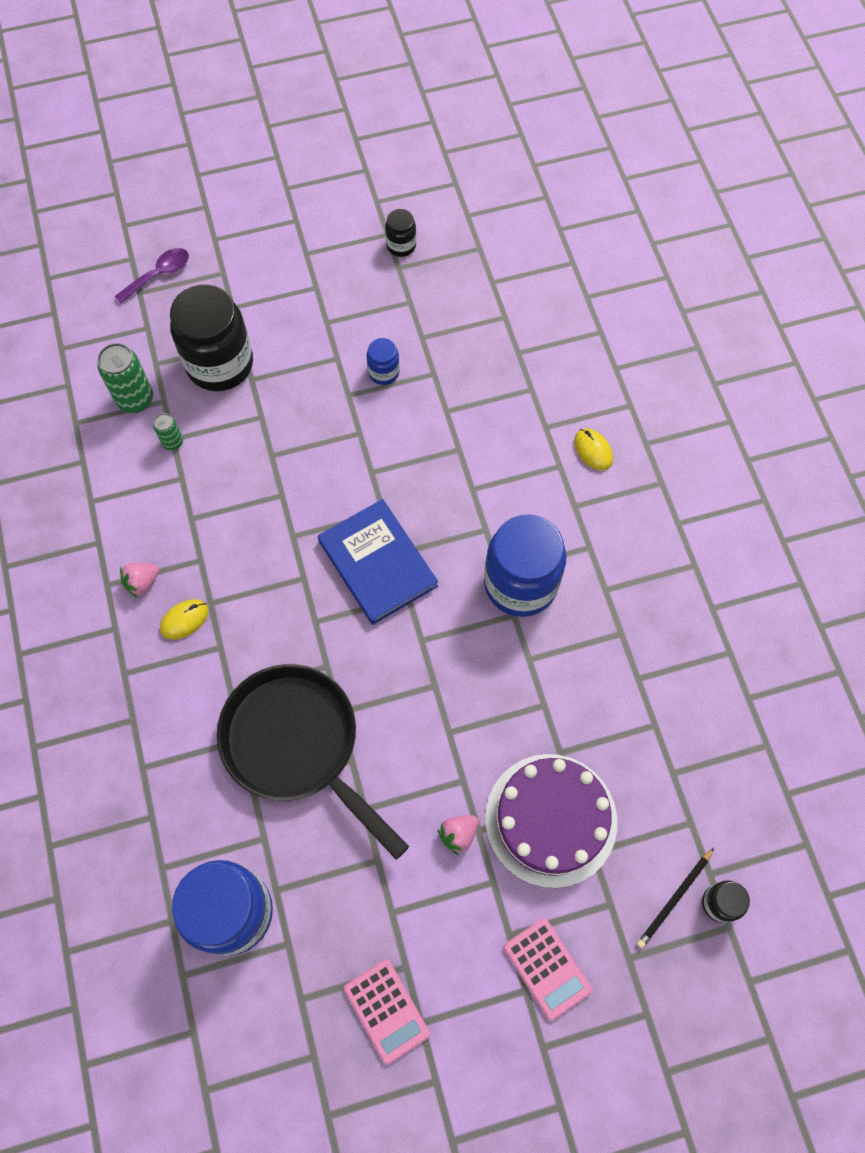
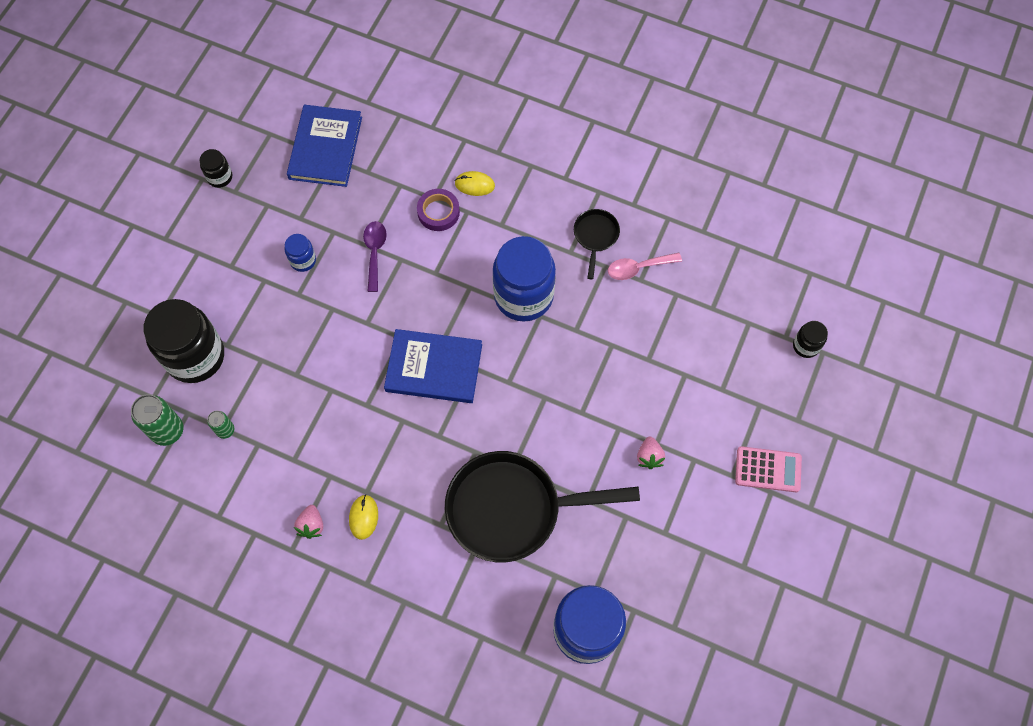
camera: 50 degrees left, 0 degrees up
(158, 275) = (83, 344): purple spoon -> purple spoon (375, 253)
(386, 1011) = (720, 581): pink calculator -> none
(508, 301) = (325, 148): none -> blue book
(535, 442) = (438, 212): none -> purple tape
(551, 819) = (684, 397): purple cake -> none
(644, 600) = (595, 236): none -> black pan
(649, 666) = (638, 268): none -> pink spoon
(674, 899) = (784, 368): black pencil -> none

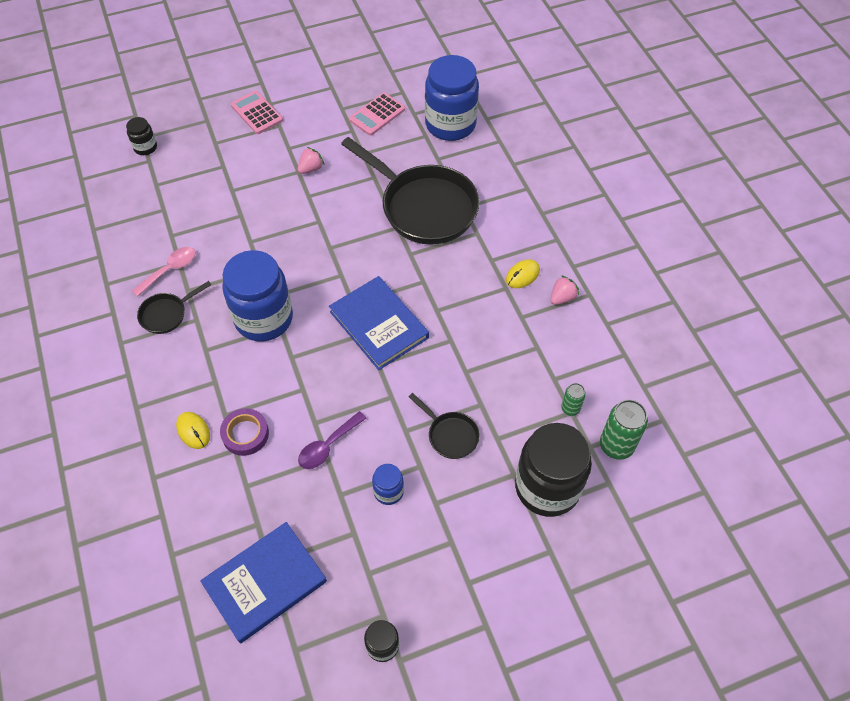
camera: 135 degrees left, 10 degrees down
(297, 333) = (450, 435): none -> black pan
(638, 268) = (170, 270): pink spoon -> pink spoon turned 75 degrees counterclockwise
(664, 574) = (377, 115): none -> pink calculator

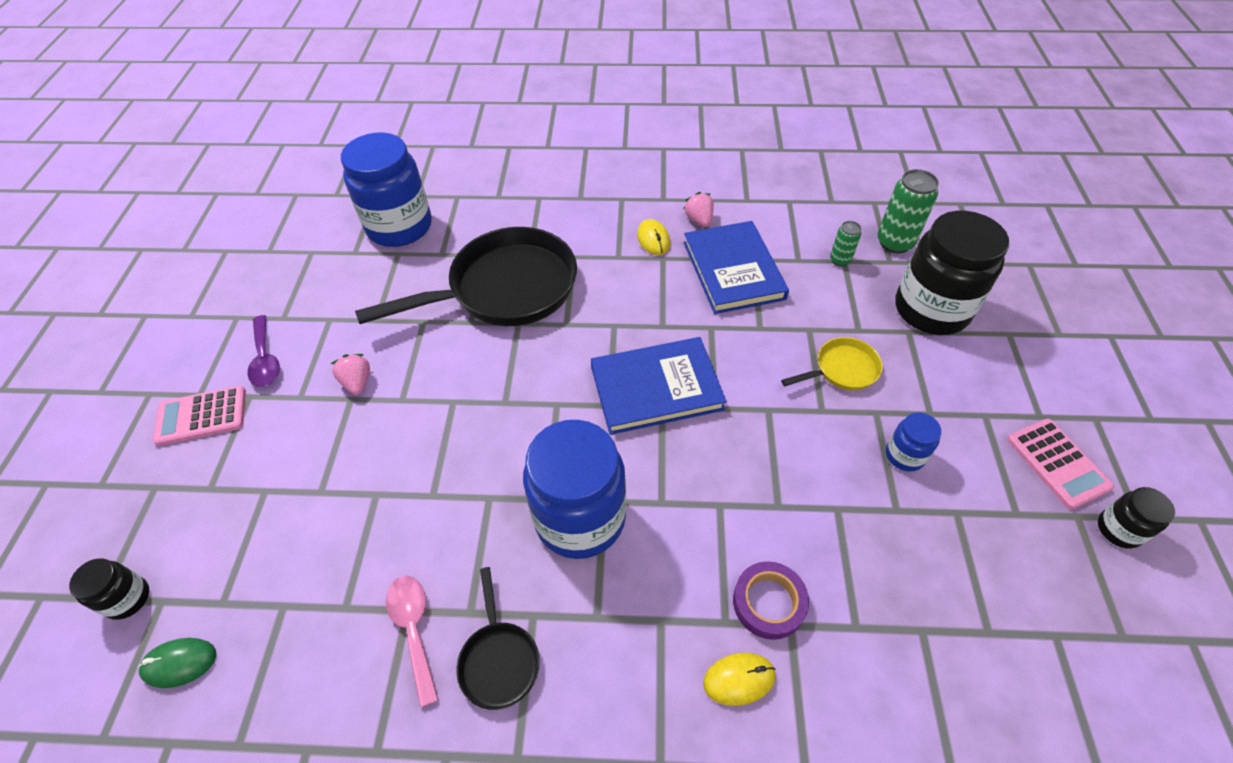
camera: 65 degrees left, 5 degrees down
(122, 186) = (179, 663): none -> green mouse
(265, 583) = (1018, 647): blue book -> blue book (733, 270)
(328, 446) = (819, 501): purple spoon -> purple spoon (265, 359)
(377, 115) = (326, 286): pink calculator -> pink calculator (1057, 463)
(450, 435) = (842, 370): black pan -> yellow pan

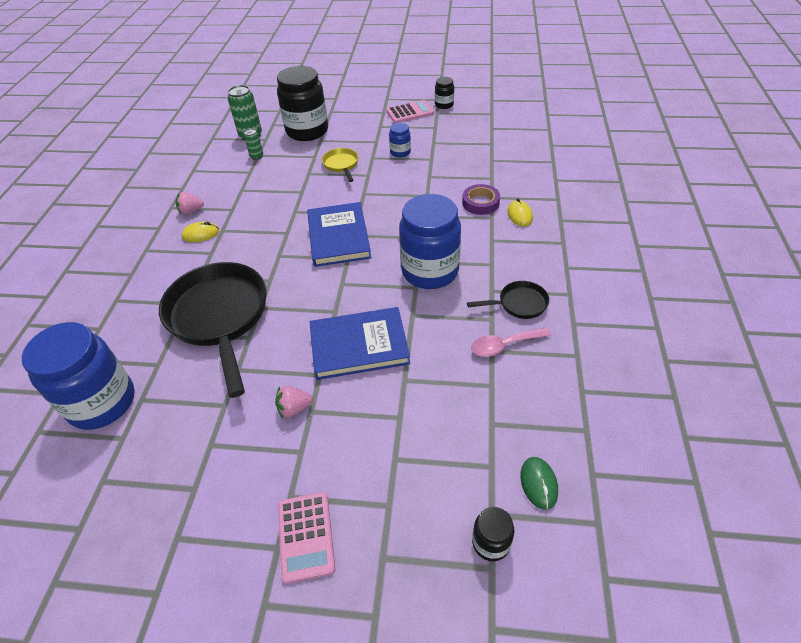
camera: 85 degrees left, 5 degrees down
(265, 359) = (246, 493): purple spoon -> none
(733, 270) = (248, 199): blue book -> blue book (359, 345)

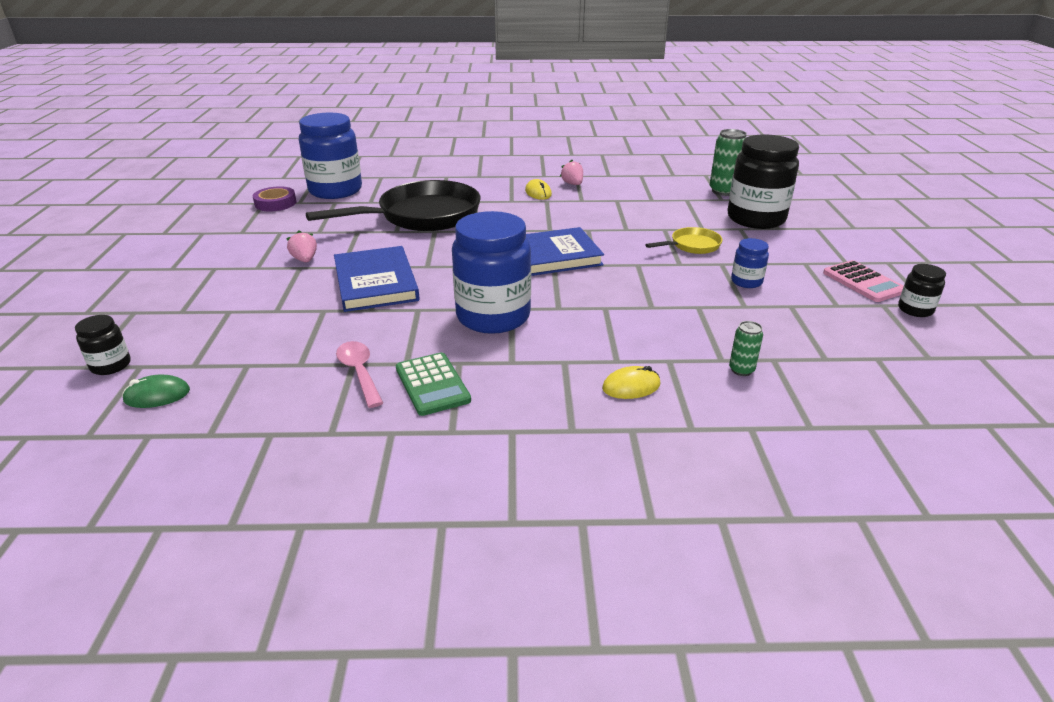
camera: 80 degrees right, 15 degrees down
(257, 156) = (683, 199): green can -> green can (741, 370)
(306, 536) = (174, 278): pink calculator -> none
(480, 203) = (650, 350): purple tape -> purple tape (275, 203)
(519, 304) = (432, 384): black pan -> green calculator

